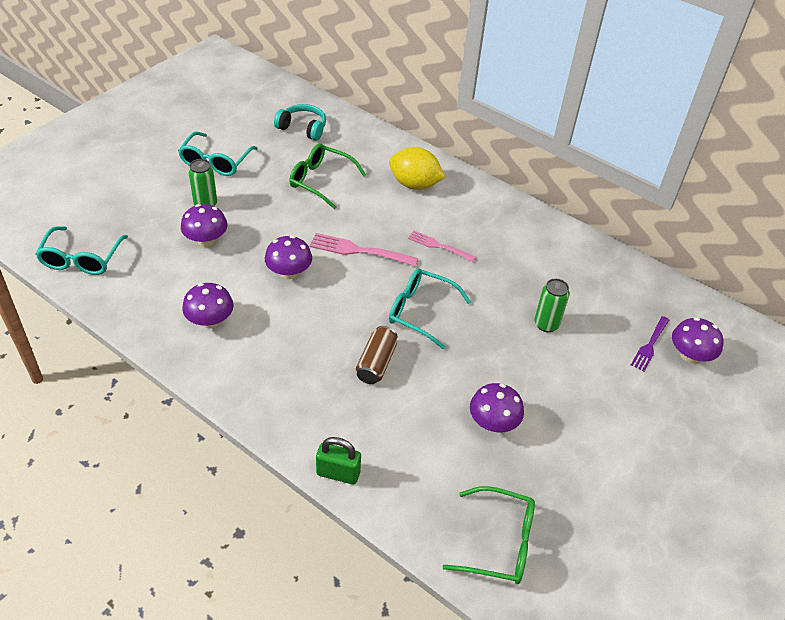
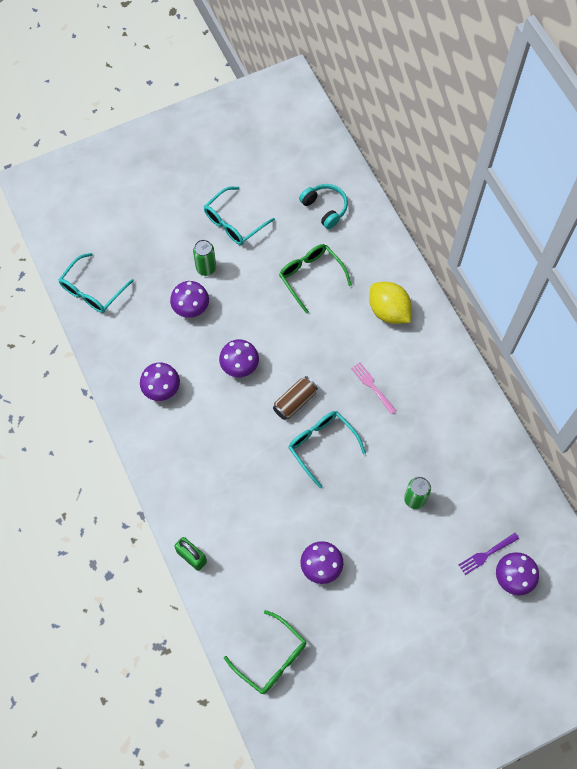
camera: 30 degrees right, 20 degrees up
(359, 250) = (305, 365): pink fork -> none
(376, 363) = (263, 478): brown can -> brown can (295, 401)

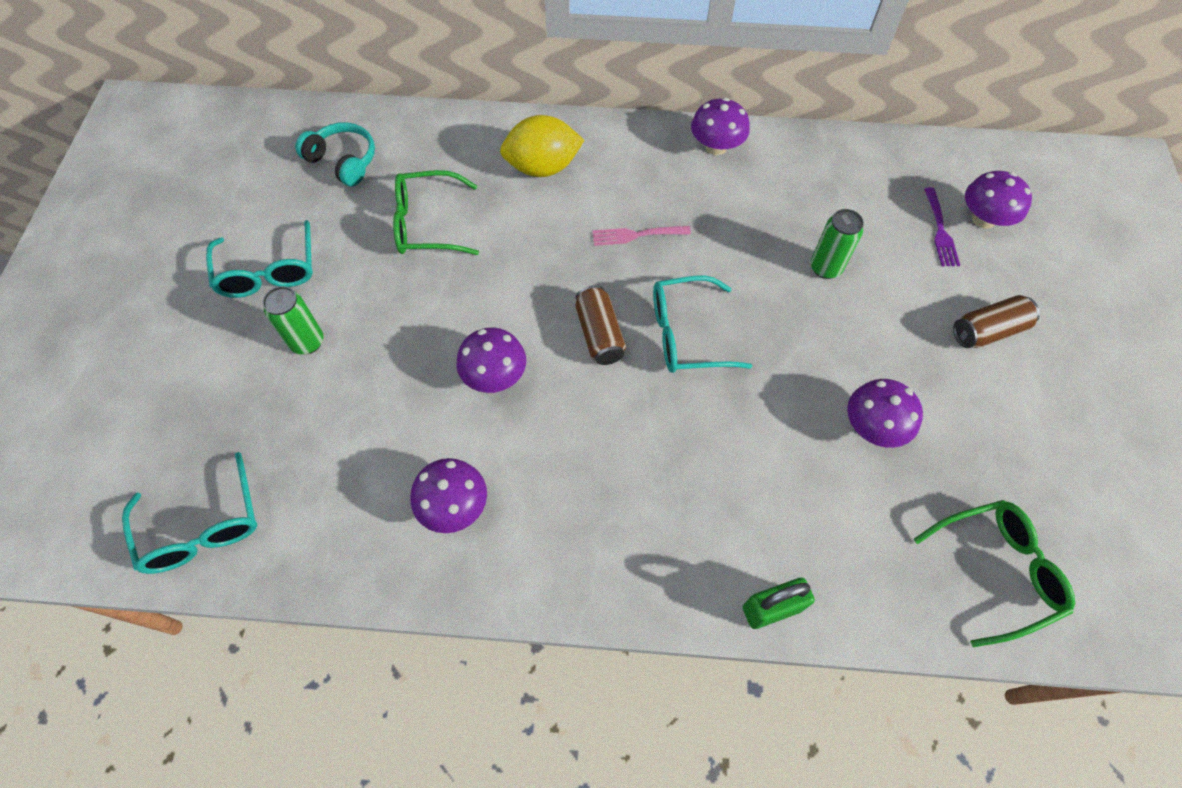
camera: 60 degrees left, 5 degrees down
(191, 307) = (352, 394): purple mushroom -> purple mushroom (716, 146)
(325, 208) = (343, 161): turquoise headphones -> turquoise headphones turned 45 degrees clockwise
(425, 607) = (987, 331): none -> brown can

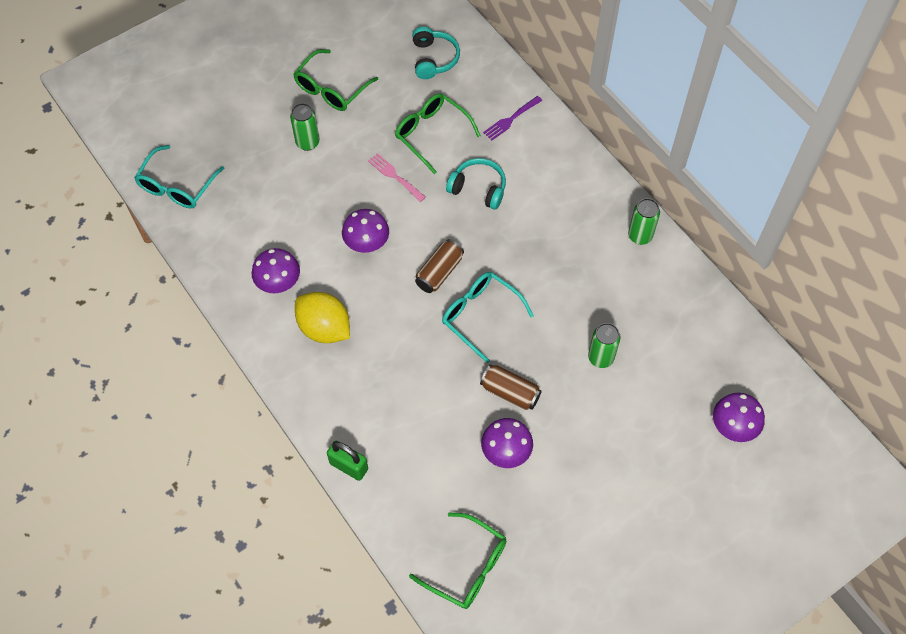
camera: 50 degrees right, 0 degrees up
(268, 271) = (331, 88): turquoise glasses -> green glasses
(534, 231) = (478, 188): none -> turquoise headphones
(543, 167) = (528, 157): yellow lemon -> yellow lemon (324, 328)
(636, 235) = (526, 241): pink fork -> pink fork (395, 176)
(716, 146) = (640, 236): purple mushroom -> green can
(940, 230) = (697, 405): purple fork -> purple fork (511, 119)
(987, 331) = (638, 477): brown can -> brown can (510, 392)

